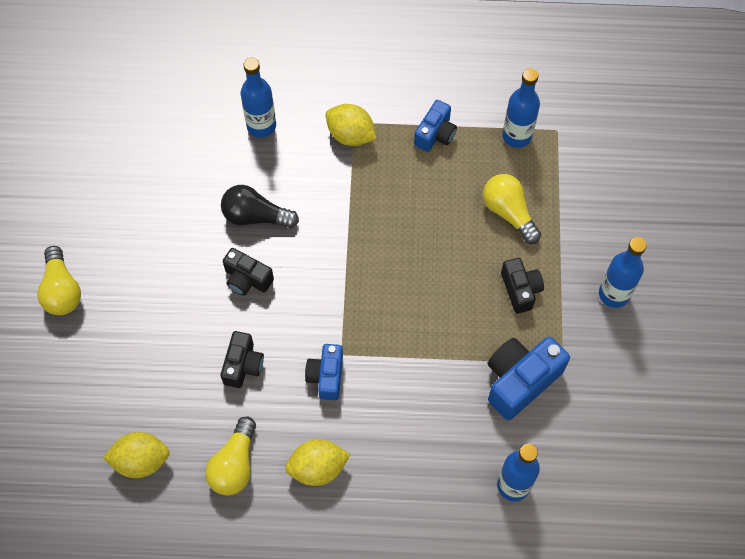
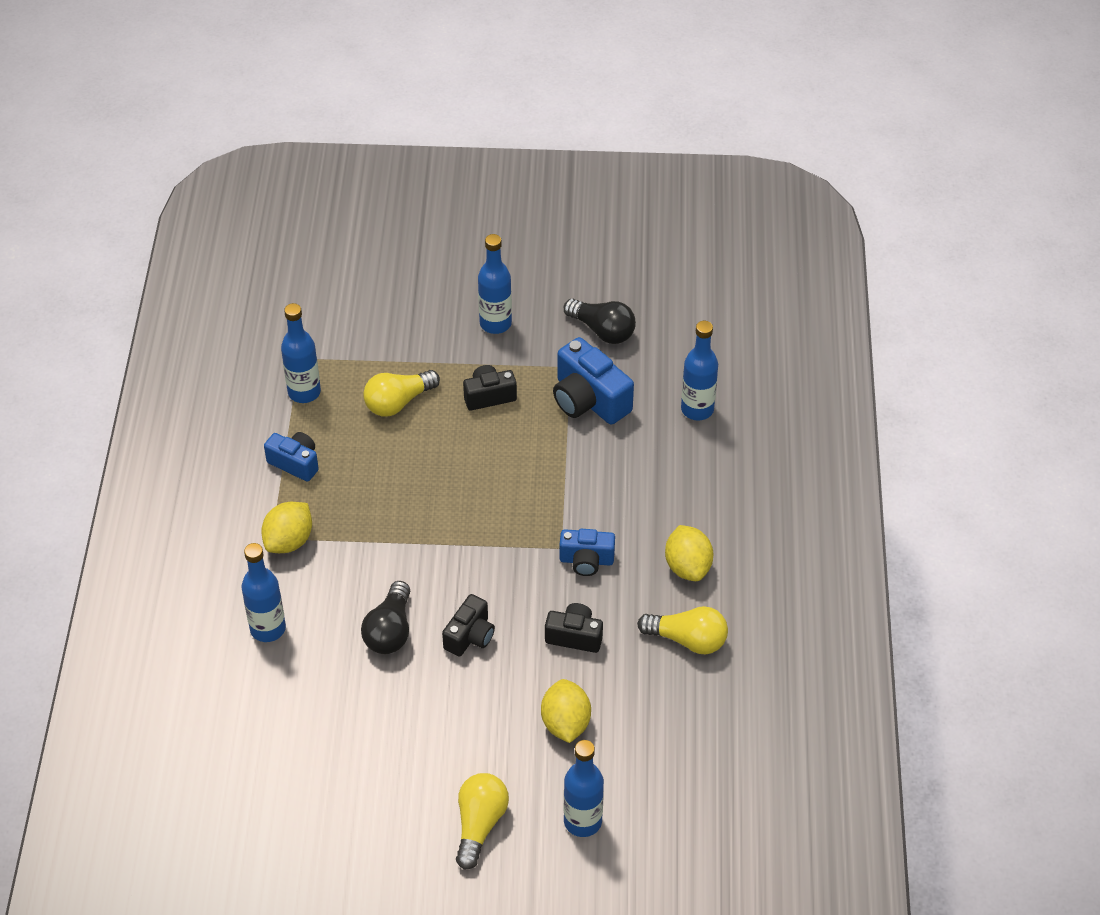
camera: 90 degrees left, 15 degrees down
(56, 370) = (582, 821): none -> blue bottle
(62, 290) = (479, 824): yellow light bulb -> yellow light bulb turned 60 degrees counterclockwise
(141, 460) = (687, 727): yellow lemon -> yellow lemon (565, 723)
(613, 394) = (602, 330): none -> black light bulb

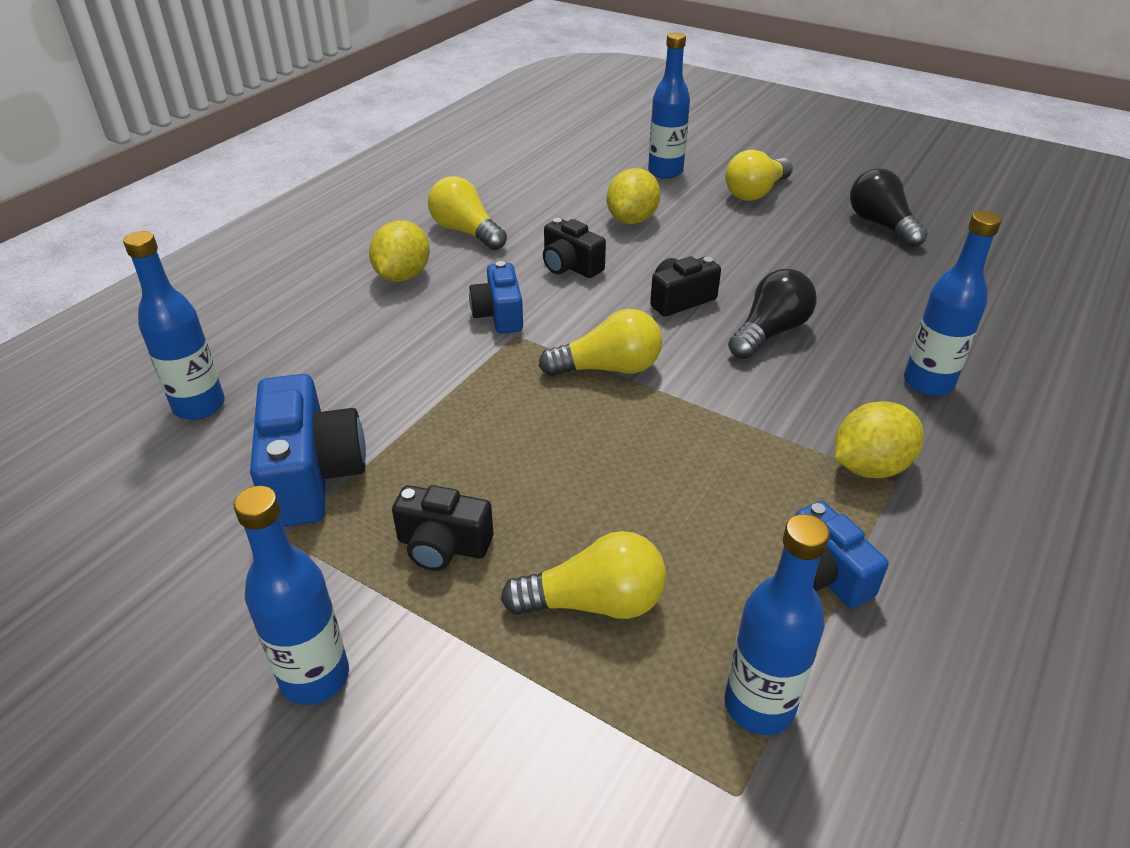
camera: 150 degrees left, 10 degrees down
(480, 546) = (608, 368): none -> yellow light bulb
(586, 560) = (499, 315): blue camera -> blue camera turned 135 degrees counterclockwise
(602, 330) = (171, 572): black light bulb -> black light bulb (881, 225)

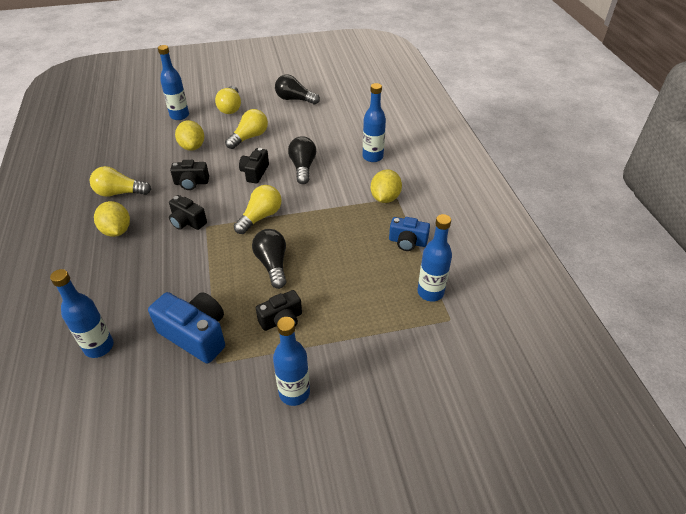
camera: 45 degrees left, 5 degrees up
(499, 315) = (187, 222): blue camera -> black camera
(538, 450) = (272, 264): none -> black light bulb
(594, 602) = (353, 300): yellow light bulb -> yellow light bulb (249, 137)

